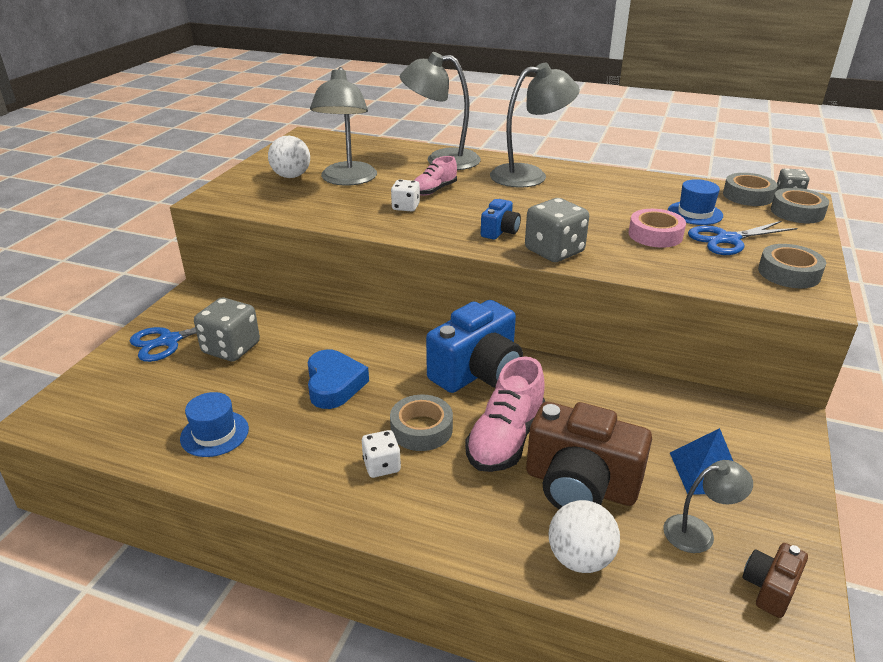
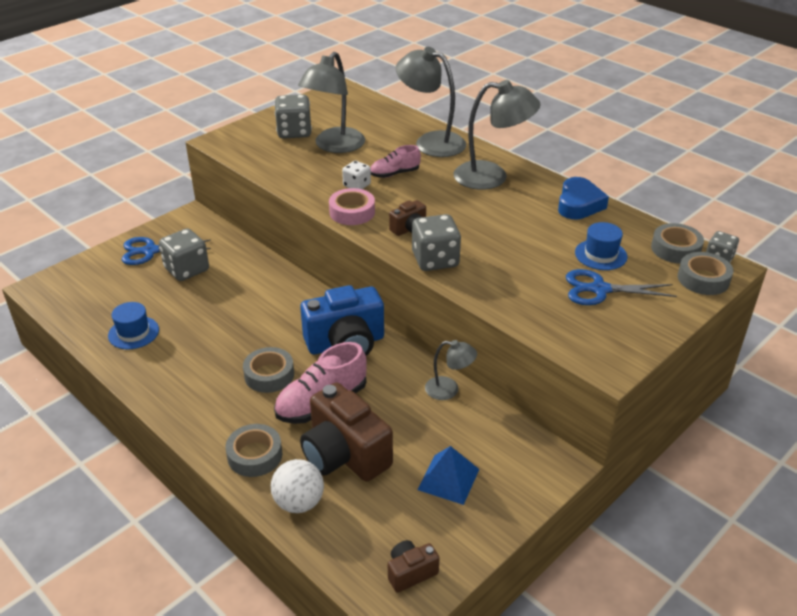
camera: 25 degrees right, 5 degrees up
(291, 176) = (294, 132): white ball -> grey dice
(334, 384) = (235, 321): blue heart -> blue heart (579, 204)
(382, 466) = (222, 392): white dice -> none
(500, 231) = (410, 229): blue camera -> brown camera
(655, 235) = (538, 267): pink tape -> pink tape (352, 212)
(698, 532) = (398, 517): grey lamp -> grey lamp (449, 390)
(789, 273) = (615, 337): grey tape -> grey tape (255, 455)

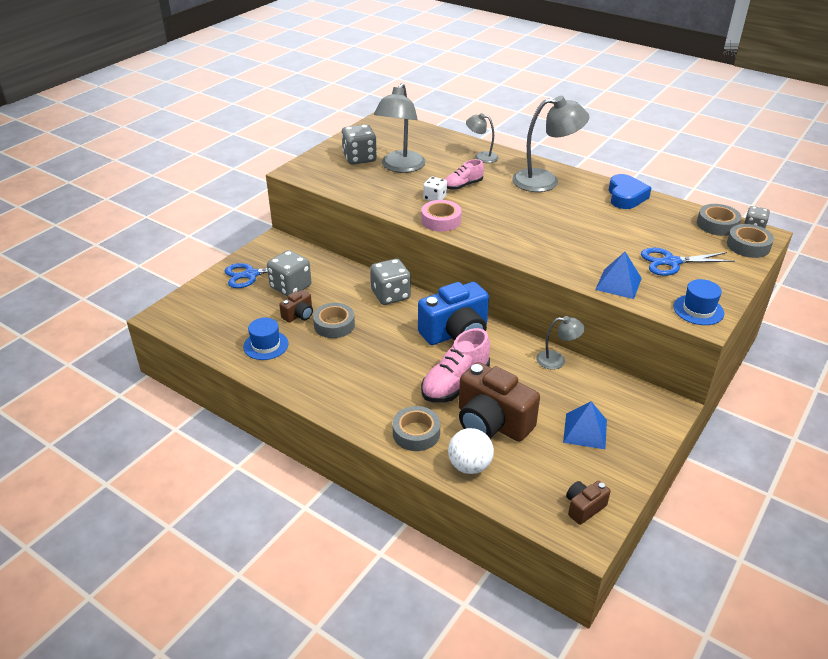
camera: 10 degrees left, 0 degrees up
(269, 375) = (401, 366): grey tape -> grey tape (334, 325)
(410, 229) = (496, 229): brown camera -> brown camera (299, 315)
(431, 142) = (481, 157): grey lamp -> grey lamp, size x0.54
(435, 260) = (528, 252): grey dice -> grey dice (390, 295)
(524, 309) = (618, 283): none -> blue pyramid
(600, 255) = (660, 235): blue hat -> blue hat (698, 310)

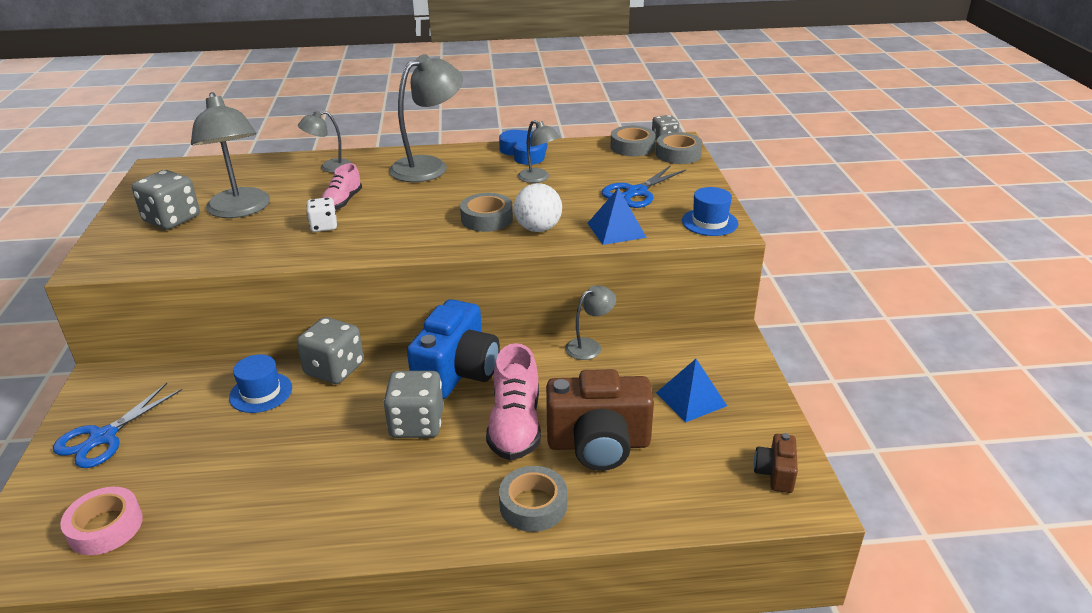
camera: 40 degrees left, 5 degrees down
(266, 345) = (222, 515): blue hat -> blue hat (261, 392)
(290, 287) = (184, 424): grey dice -> grey dice (416, 424)
(299, 315) = (233, 452): brown camera -> none
(334, 325) = (296, 439): grey tape -> grey tape (487, 219)
(441, 220) = (359, 246): pink tape -> pink tape (105, 527)
(469, 466) = (628, 504): white ball -> white ball (538, 229)
(610, 221) = (538, 178): none -> grey lamp

